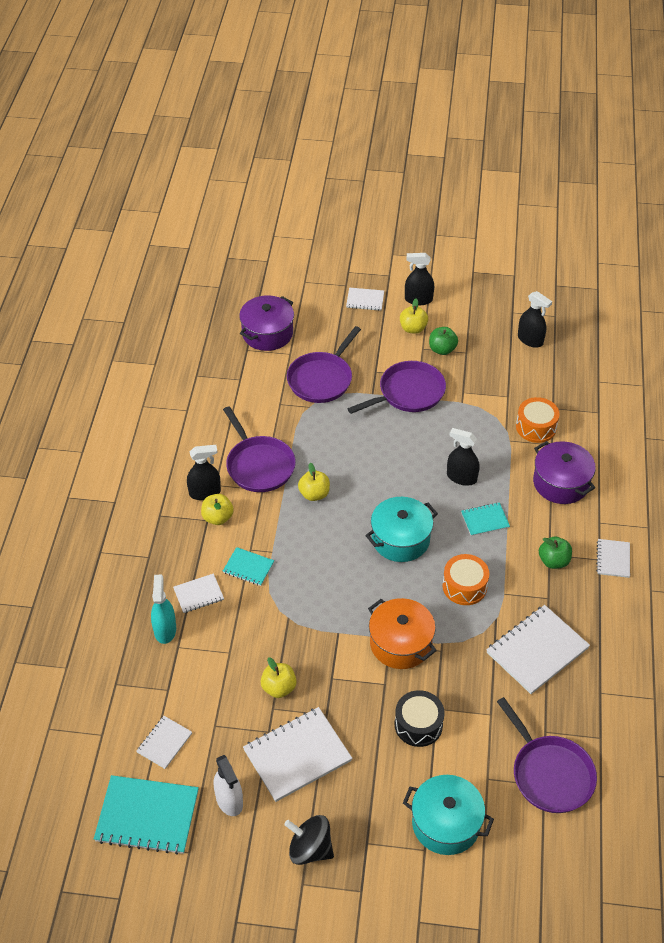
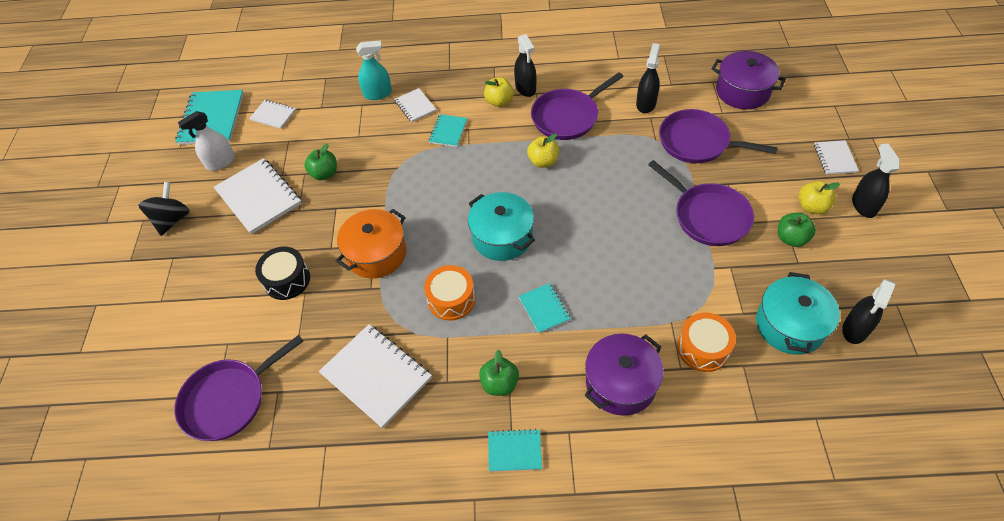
camera: 85 degrees right, 5 degrees up
(279, 688) = (324, 174): yellow apple -> green apple
(446, 823) = (184, 314): turquoise pot -> turquoise pot (790, 325)
(461, 477) = (599, 280): black spray bottle -> black spray bottle (646, 104)
(613, 559) = (514, 451): white notebook -> turquoise notebook

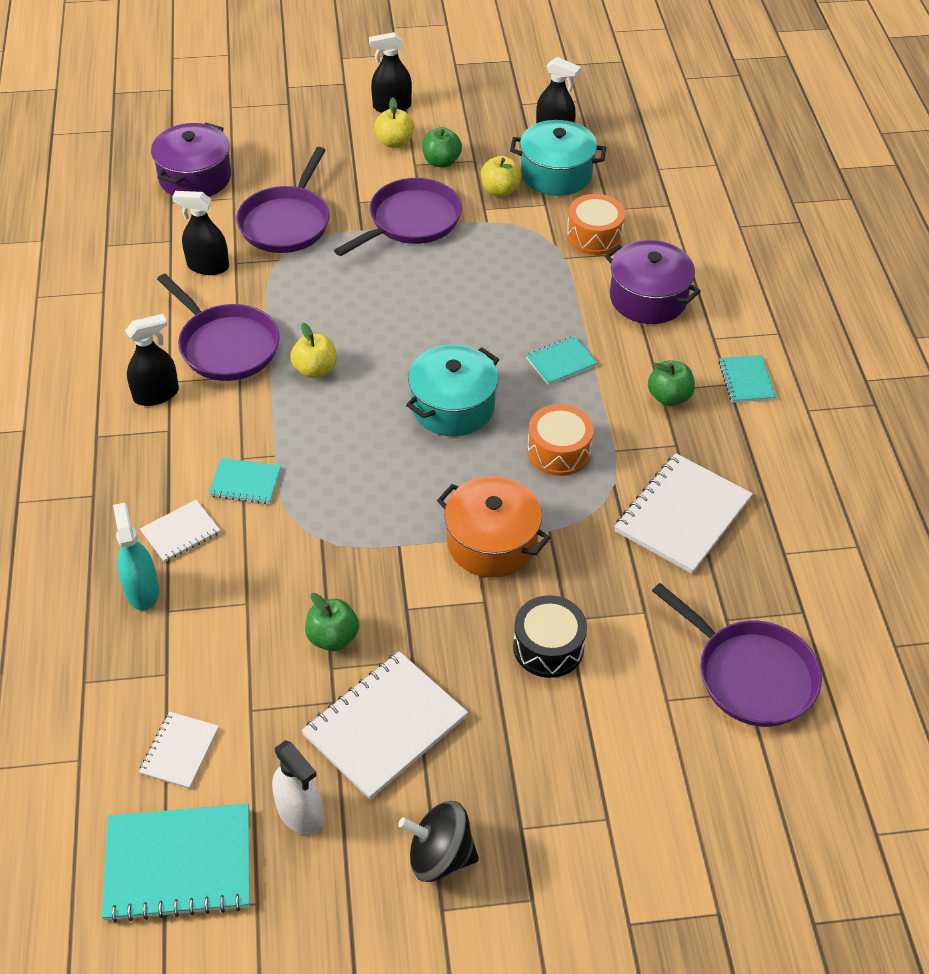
camera: 100 degrees left, 5 degrees down
(499, 101) = (183, 424): yellow apple -> yellow apple (500, 190)
(835, 158) = (320, 117): white notebook -> none

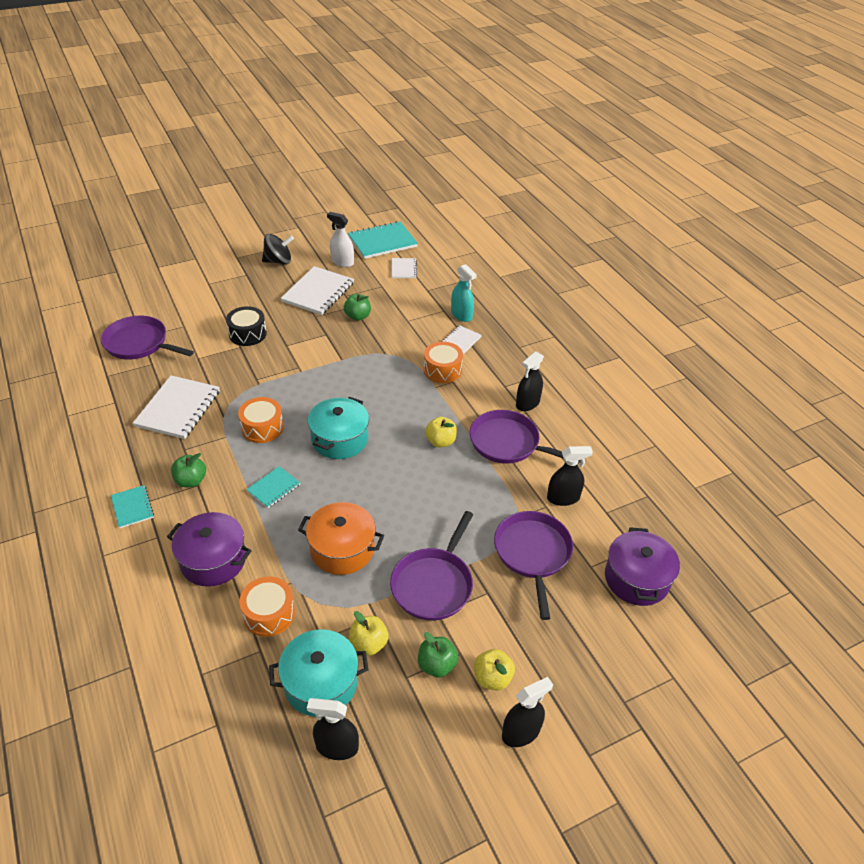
camera: 160 degrees right, 5 degrees down
(245, 482) = (442, 370): turquoise notebook -> orange drum
(491, 542) = (290, 371): orange pot -> orange pot (342, 549)

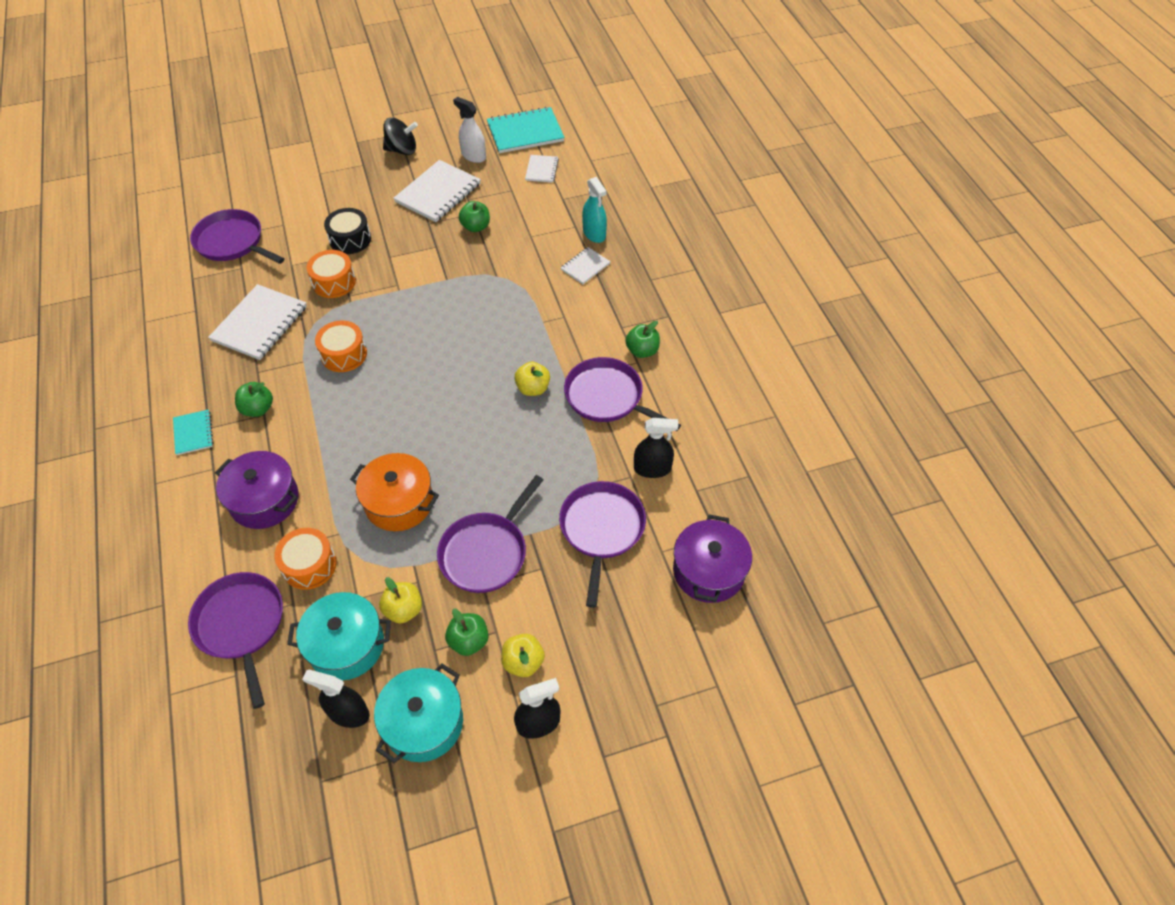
camera: 10 degrees right, 10 degrees up
(213, 676) = (241, 625): none -> purple pan
(273, 488) = (342, 425): turquoise notebook -> none
(339, 439) = (423, 375): turquoise pot -> turquoise pot (423, 723)
(442, 370) = (556, 301): orange drum -> orange drum (334, 282)
(527, 403) = (642, 351): black spray bottle -> green apple

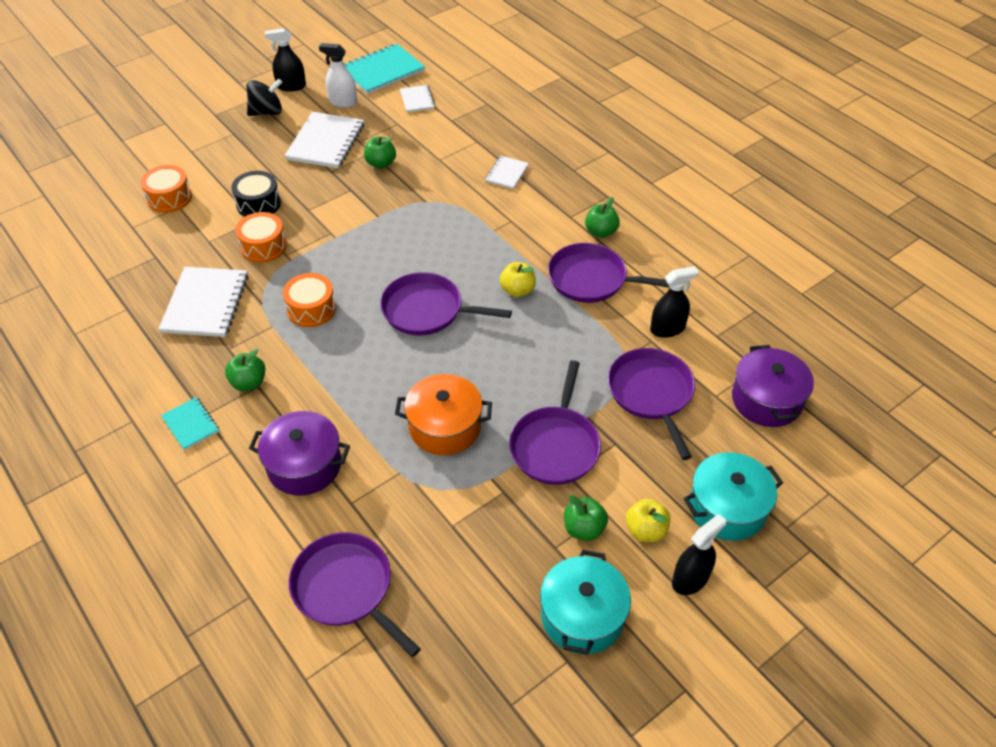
camera: 20 degrees left, 5 degrees down
(232, 242) = (132, 235): purple pan -> purple pan (427, 310)
(309, 565) = (386, 510): orange drum -> orange drum (169, 198)
(346, 645) = (466, 572): turquoise pot -> turquoise pot (727, 508)
(348, 713) = (503, 633): black spray bottle -> black spray bottle (291, 86)
(404, 609) = (504, 521): yellow apple -> none
(594, 234) = (499, 143): turquoise spray bottle -> none

